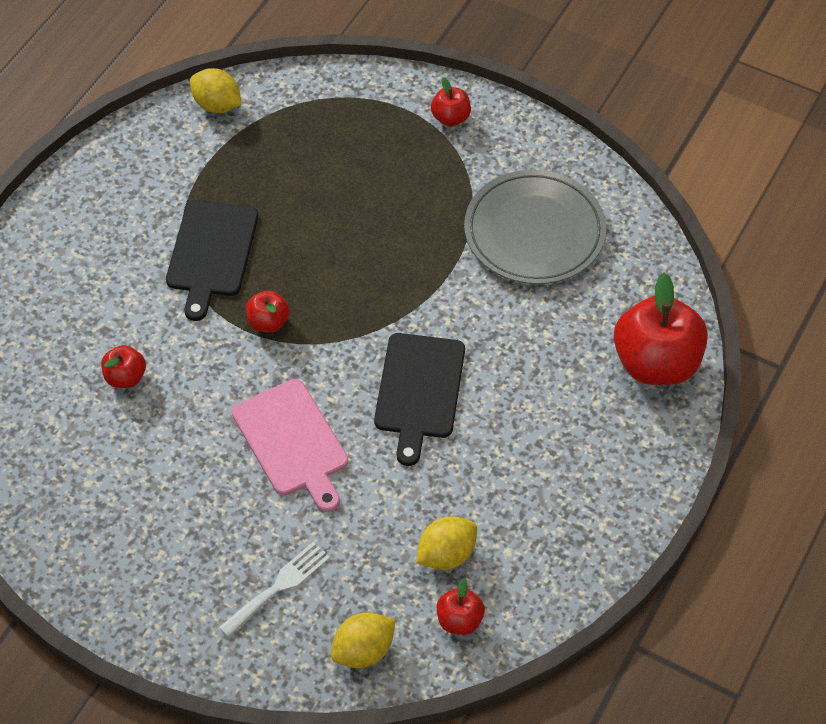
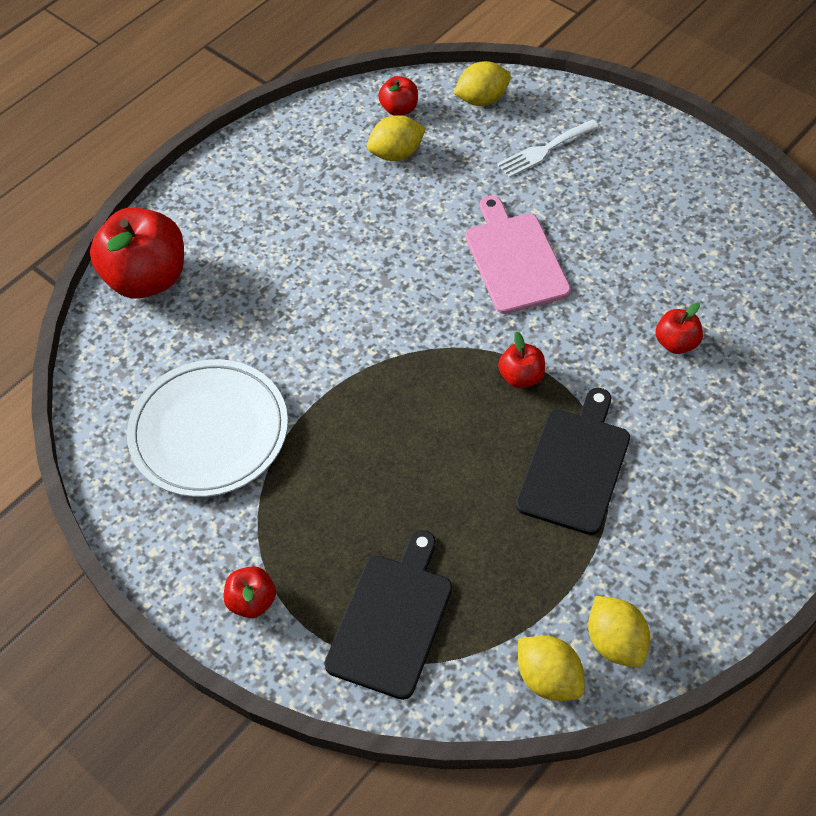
camera: 165 degrees left, 0 degrees up
(169, 134) = (615, 642): none -> yellow lemon
(419, 391) = (382, 287): black cutting board -> black cutting board (391, 620)
(534, 232) = (209, 432): grey plate -> white plate

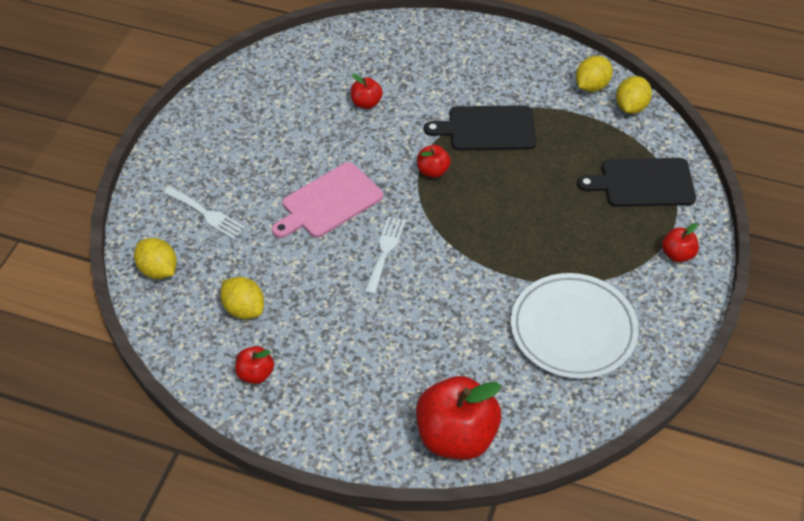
camera: 115 degrees left, 5 degrees down
(399, 109) = (188, 325): red apple -> red apple (255, 374)
(414, 290) = (385, 251): none -> white fork

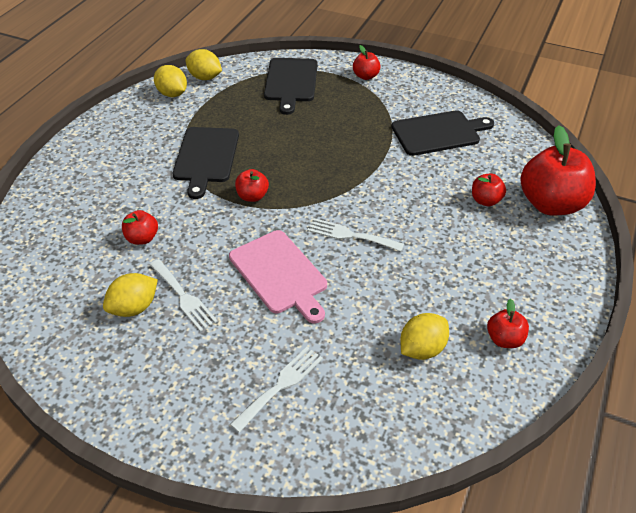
camera: 85 degrees left, 5 degrees down
(158, 270) = (364, 435): yellow lemon -> yellow lemon (134, 308)
(298, 141) = (183, 297): none -> white fork
(453, 371) = (485, 200): none -> red apple
(573, 329) = (438, 133): white plate -> black cutting board

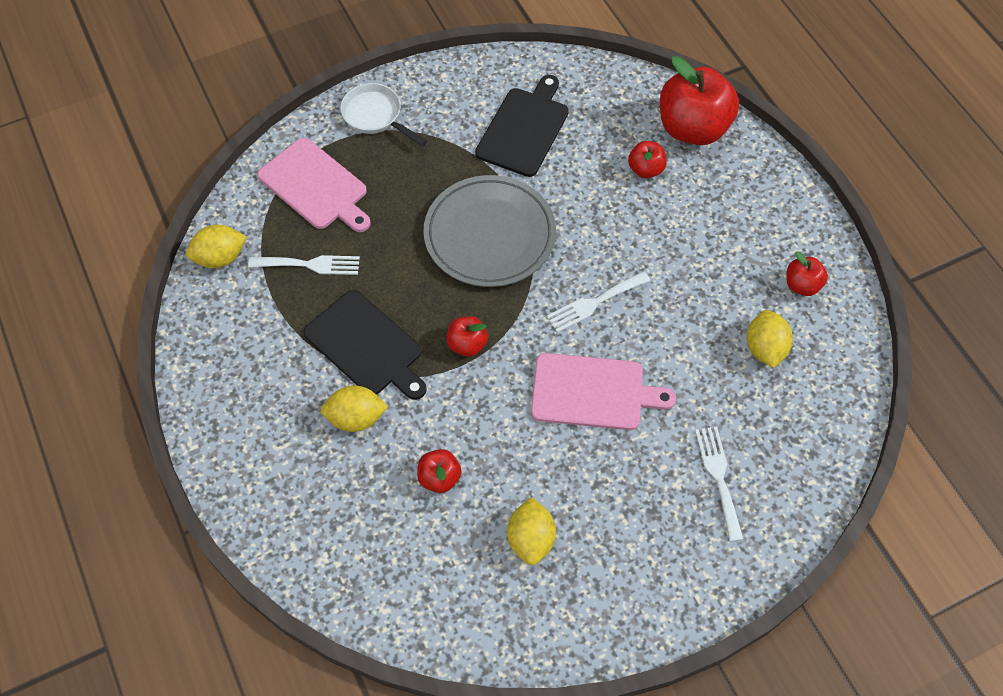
camera: 50 degrees left, 15 degrees up
(172, 94) = (219, 308): yellow lemon -> yellow lemon (356, 418)
(183, 297) = (553, 489): white fork -> white fork (310, 264)
(291, 82) = (315, 186): black cutting board -> pink cutting board
(343, 161) = (489, 235): none -> grey plate
(365, 76) = (375, 116): red apple -> white pan

